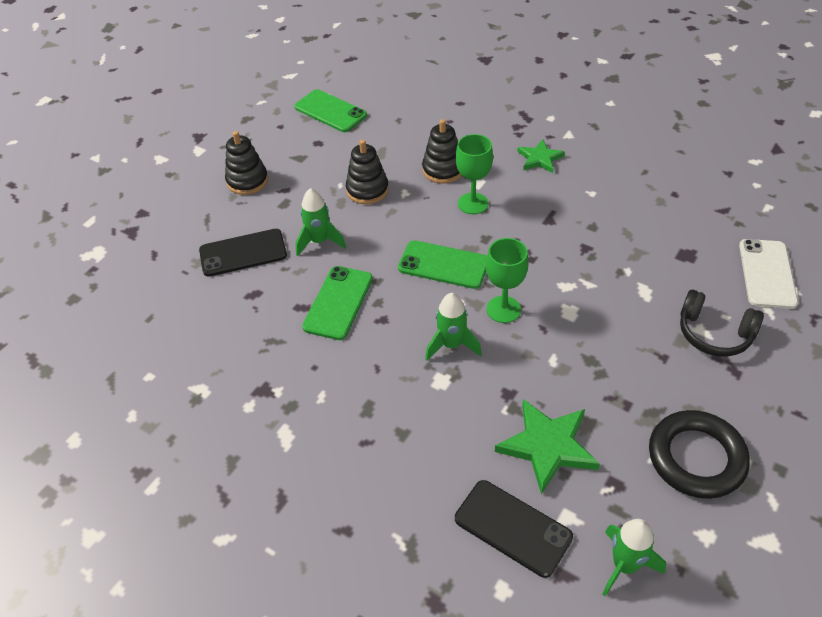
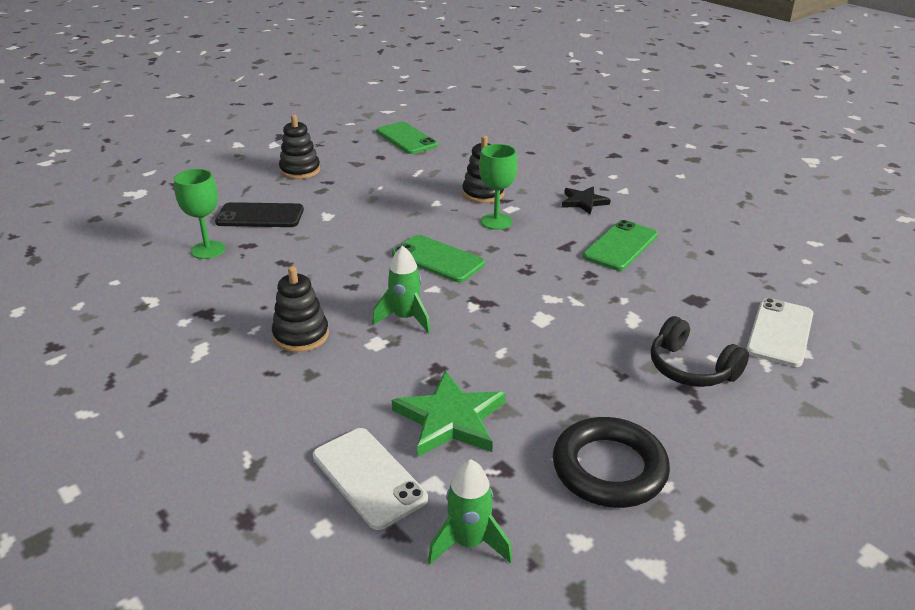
camera: 15 degrees right, 15 degrees down
(319, 241) = (333, 221): green rocket -> none
(338, 303) = (319, 266): green phone -> green phone (620, 246)
(367, 190) = (402, 195): black stacking toy -> black stacking toy (301, 335)
(503, 309) = (475, 303): green goblet -> green goblet (208, 250)
(512, 528) = (368, 477): black phone -> white phone
(540, 158) = (583, 202): green star -> black star

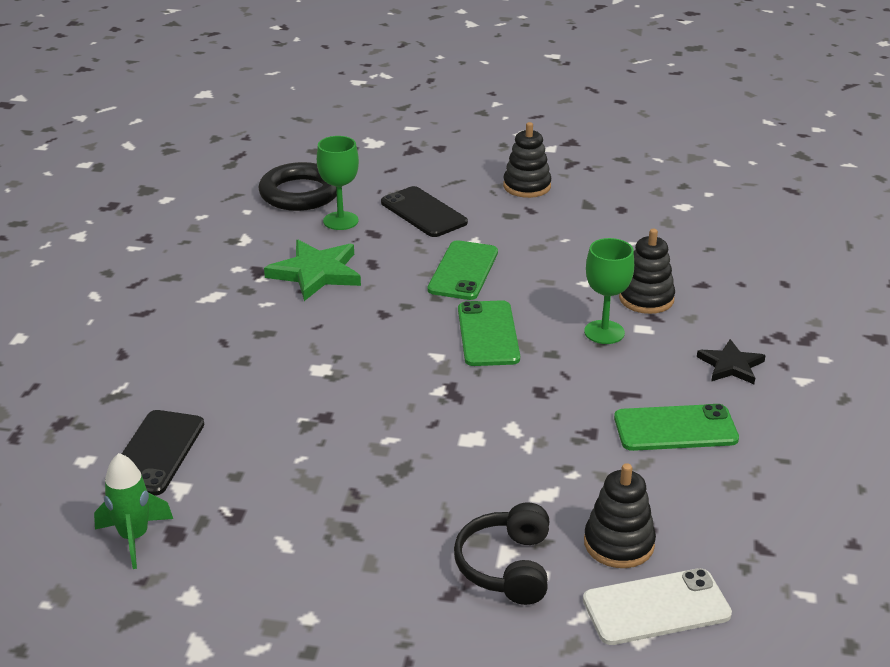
camera: 50 degrees right, 0 degrees up
(301, 335) = (285, 328): black stacking toy -> black stacking toy (619, 543)
(368, 477) = (156, 453): white phone -> black phone
(405, 318) = (373, 365): green rocket -> none
(406, 139) = (682, 202): green phone -> green phone (463, 271)
(450, 419) = (266, 457): green star -> green star (316, 273)
(609, 468) = (296, 574): black ring -> black ring (300, 193)

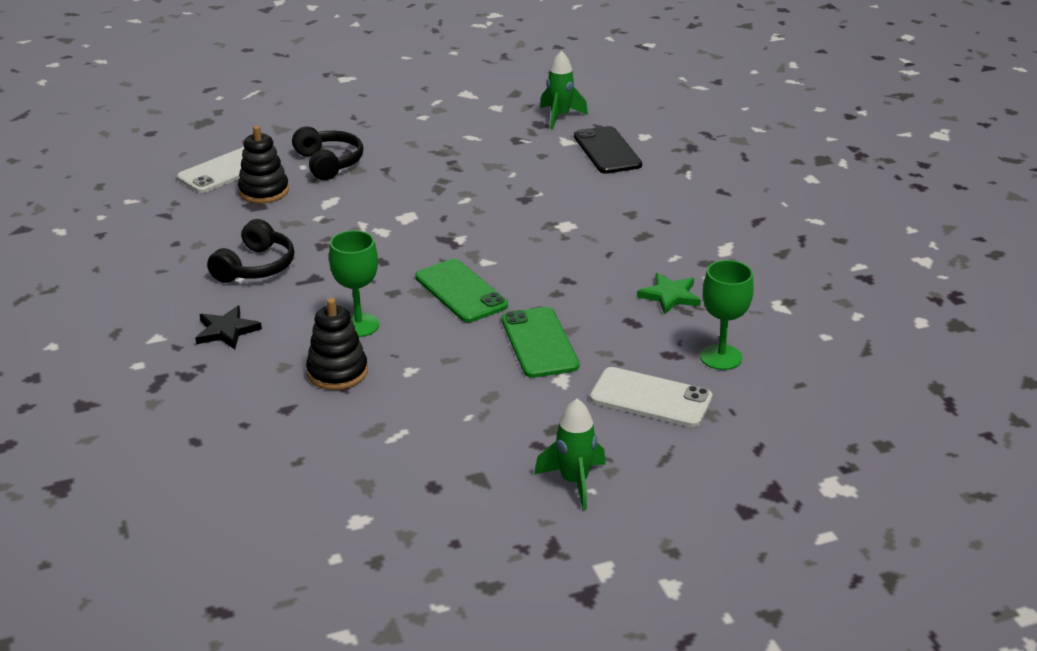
camera: 150 degrees right, 0 degrees up
(300, 193) = (807, 376): black ring -> none
(316, 273) = (670, 296): green star -> green star, size x0.62
(423, 212) = (650, 398): black phone -> white phone
(527, 186) = (574, 481): black stacking toy -> green rocket
(675, 429) = (255, 267): green phone -> black headphones

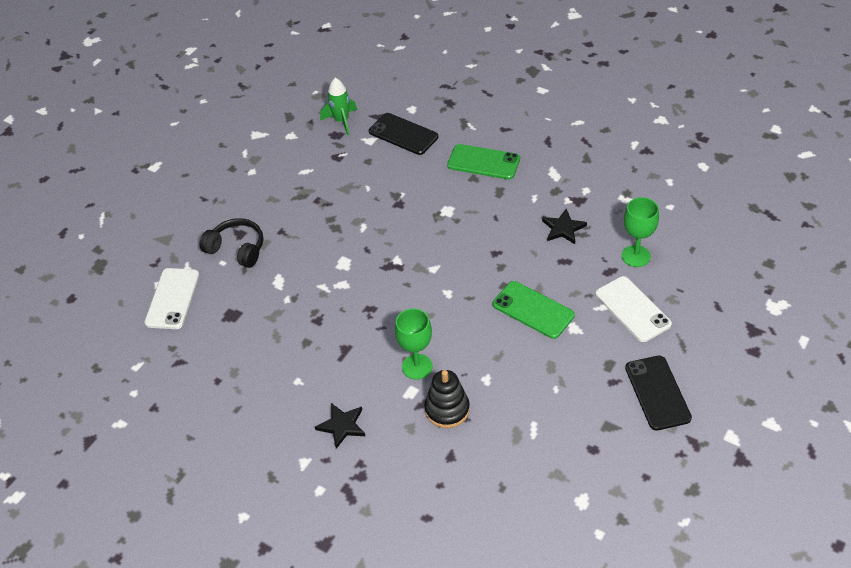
camera: 35 degrees left, 15 degrees up
(255, 267) = (296, 365): black headphones -> none
(264, 191) = (223, 300): black stacking toy -> none
(460, 291) = (446, 301): green phone -> green phone (483, 162)
(574, 481) = (657, 393): green rocket -> black phone
(650, 398) = (632, 309): white phone -> white phone turned 75 degrees clockwise
(670, 296) = (563, 228): green star -> black star

